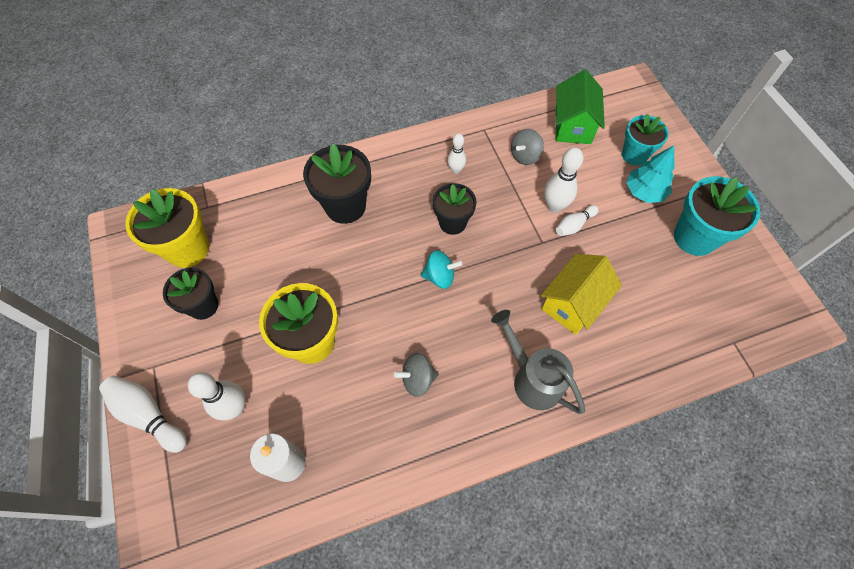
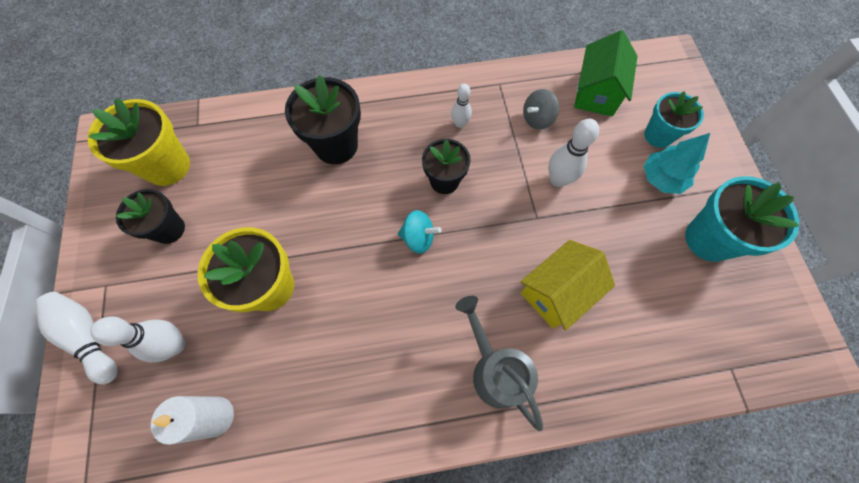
camera: 10 degrees right, 5 degrees up
(417, 379) = (370, 348): grey spinning top -> none
(574, 225) = (575, 204): white bowling pin -> none

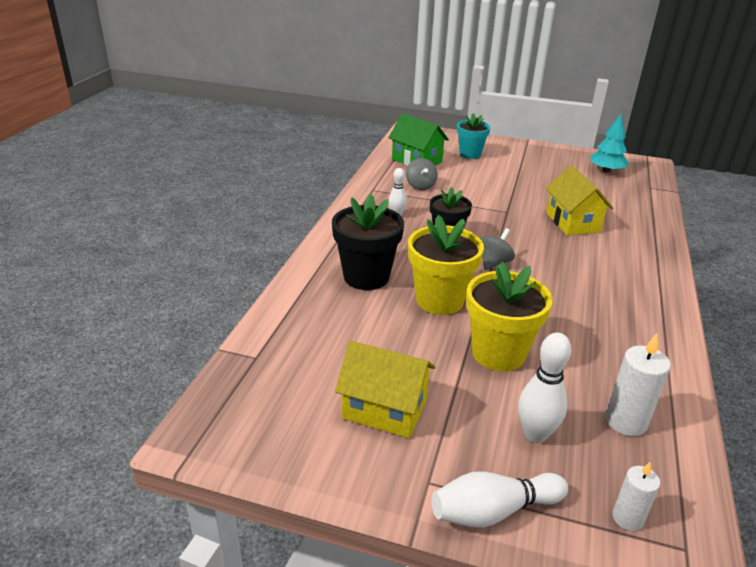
camera: 65 degrees left, 35 degrees down
(104, 436) = (627, 518): none -> white candle
(167, 166) = (295, 392): yellow flower pot -> yellow flower pot (439, 300)
(169, 229) = (384, 409): black flower pot -> yellow house
(418, 238) = (494, 263): turquoise spinning top -> grey spinning top
(494, 370) = (625, 263): grey watering can -> none
(558, 179) = (480, 195): white bowling pin -> none
(661, 178) = (504, 164): turquoise tree -> turquoise tree (606, 171)
(709, 239) = (559, 165): turquoise flower pot -> none

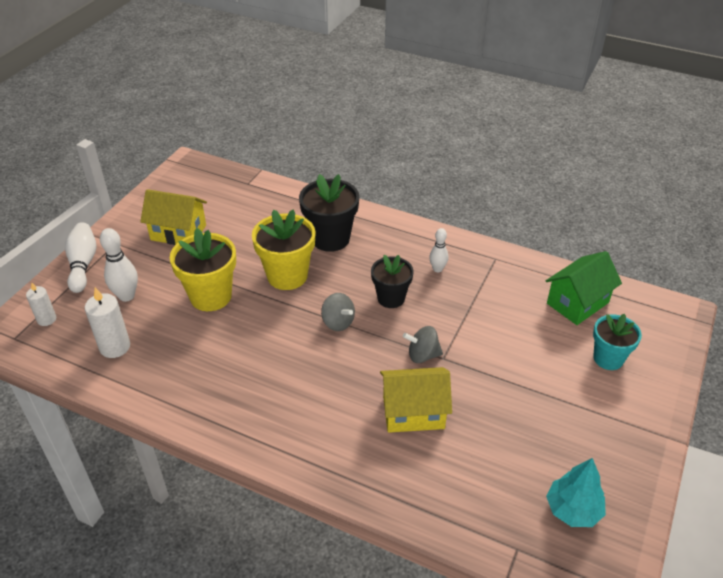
camera: 100 degrees right, 10 degrees up
(384, 409) = (178, 232): yellow house -> yellow house turned 75 degrees clockwise
(420, 186) = (505, 296): grey spinning top -> grey spinning top (422, 355)

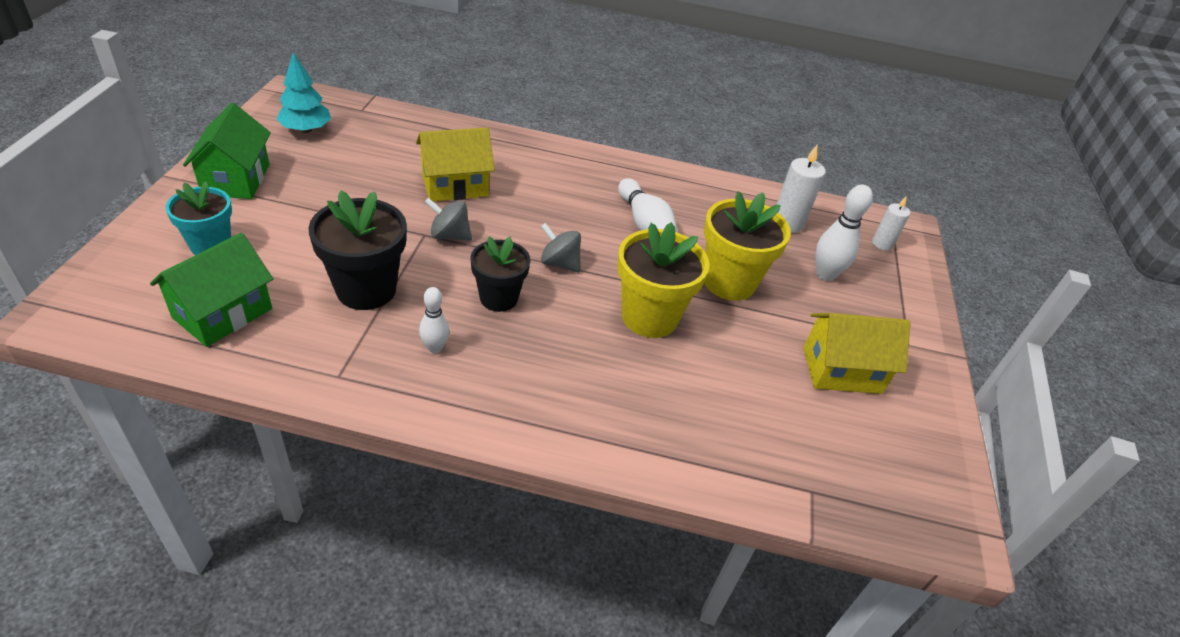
camera: 160 degrees right, 0 degrees up
(83, 264) = (914, 309): white bowling pin -> white bowling pin (644, 223)
(330, 238) = (613, 384): black flower pot -> black flower pot (366, 289)
(422, 355) = (449, 235): grey spinning top -> grey spinning top turned 150 degrees counterclockwise
(617, 433) = (236, 179): none -> green house

